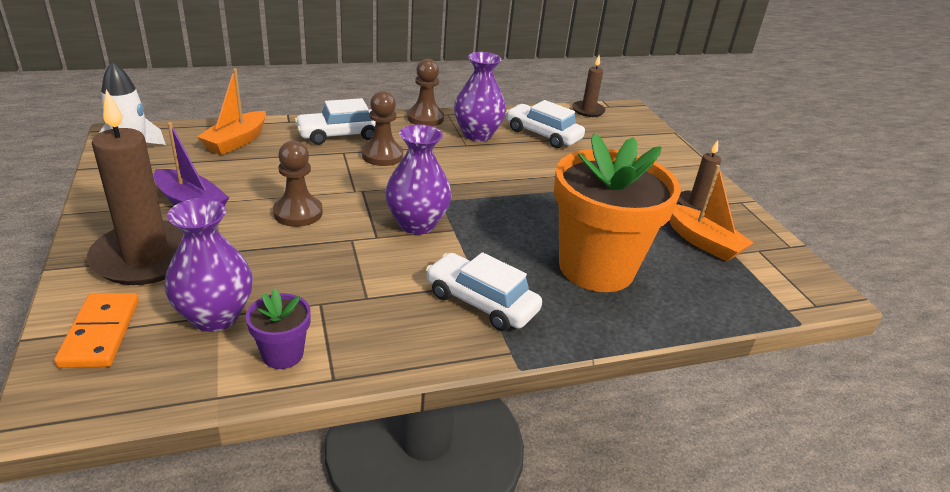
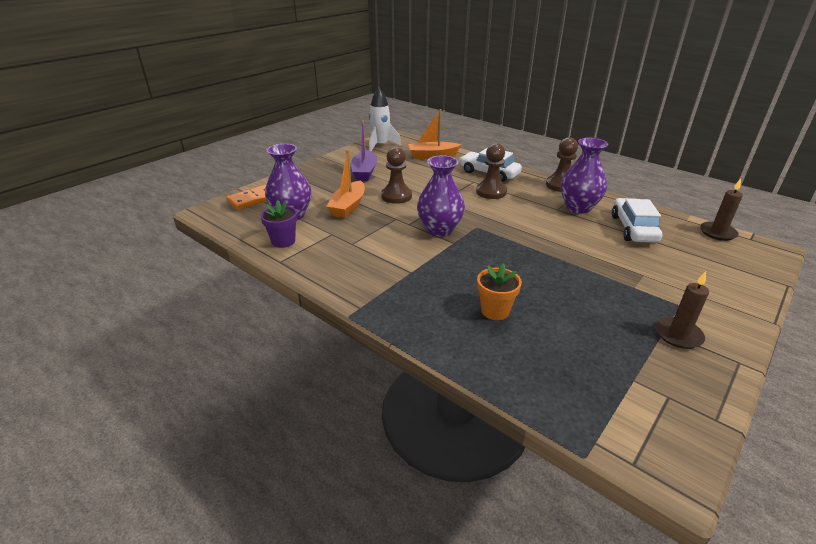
camera: 60 degrees right, 0 degrees up
(146, 257) = (313, 183): brown candle -> none
(481, 302) = (393, 279): white car -> none
(596, 268) = (495, 311): orange flower pot -> orange flower pot, size x0.42
(703, 242) = (621, 355): orange boat -> orange boat (348, 206)

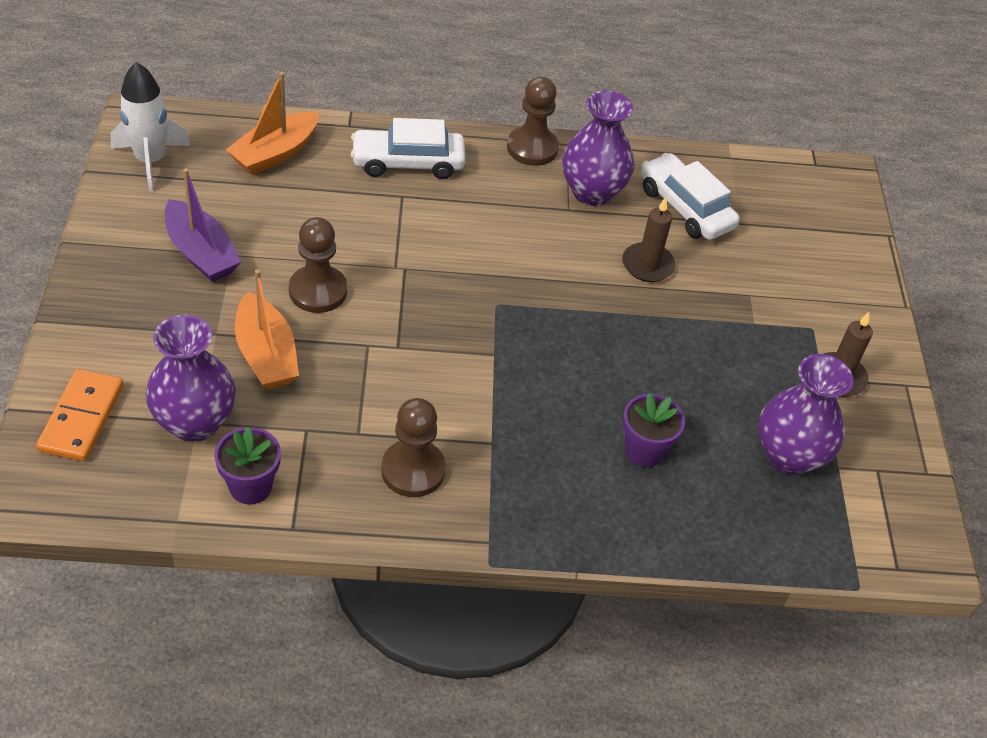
camera: 45 degrees left, 15 degrees up
(439, 229) = (452, 337): purple vase -> purple vase (789, 456)
(491, 192) = (450, 211): brown pawn -> brown pawn (413, 470)
(495, 311) = (644, 450): orange flower pot -> purple flower pot
(717, 233) = (777, 169): brown candle -> brown candle (647, 265)

